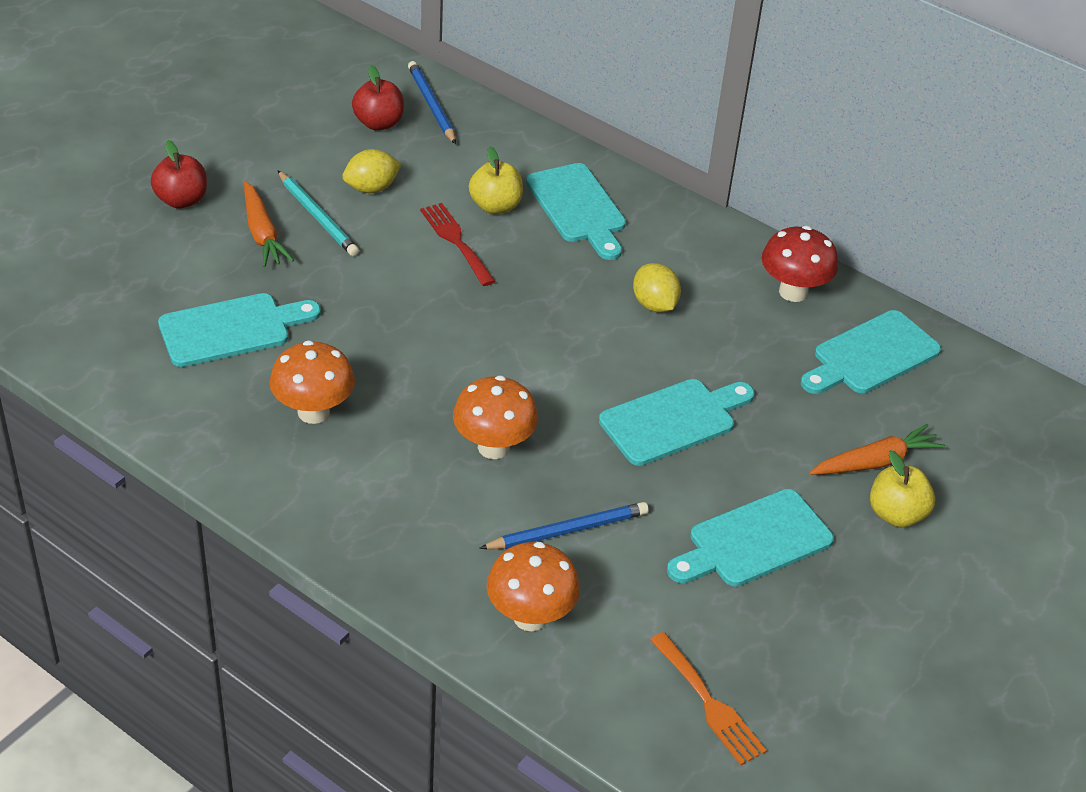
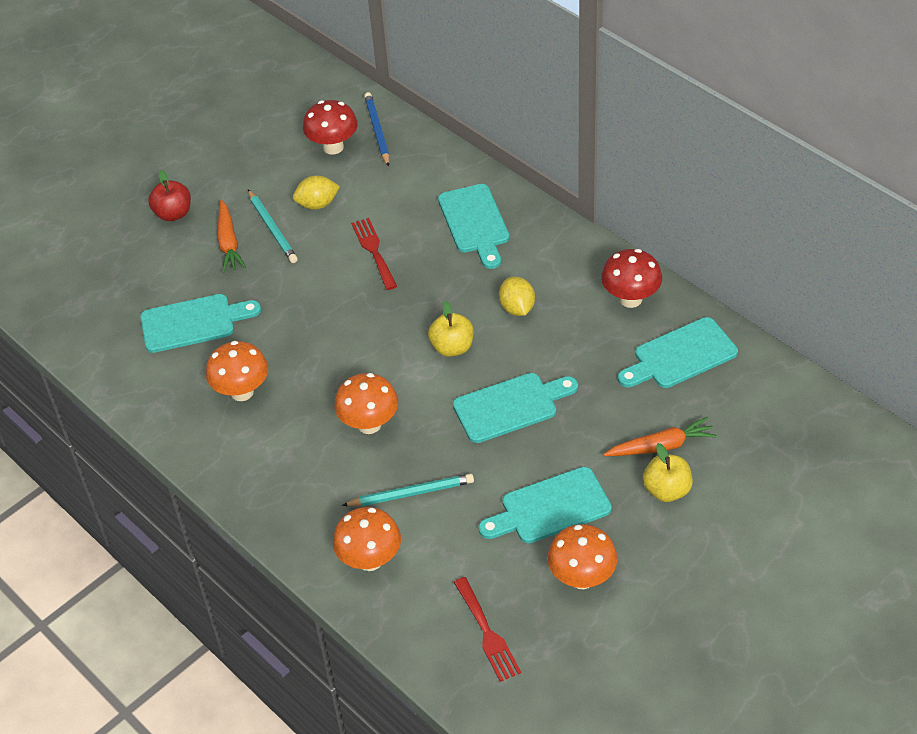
camera: 15 degrees right, 5 degrees up
(378, 123) = (333, 147): red apple -> red mushroom
(495, 206) = (410, 221): yellow apple -> yellow apple (452, 347)
(567, 530) = (411, 493): blue pencil -> turquoise pencil
(709, 703) = (487, 633): orange fork -> red fork
(816, 626) = (582, 578): none -> orange mushroom

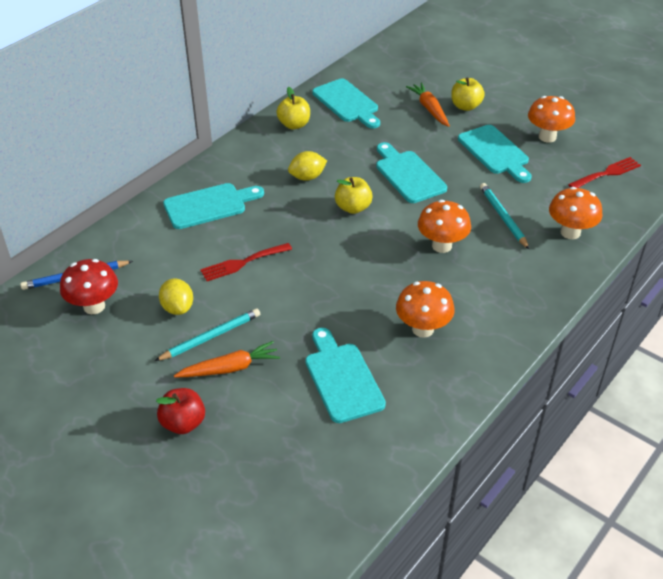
camera: 100 degrees left, 5 degrees down
(630, 299) = (294, 125): red mushroom -> yellow apple

